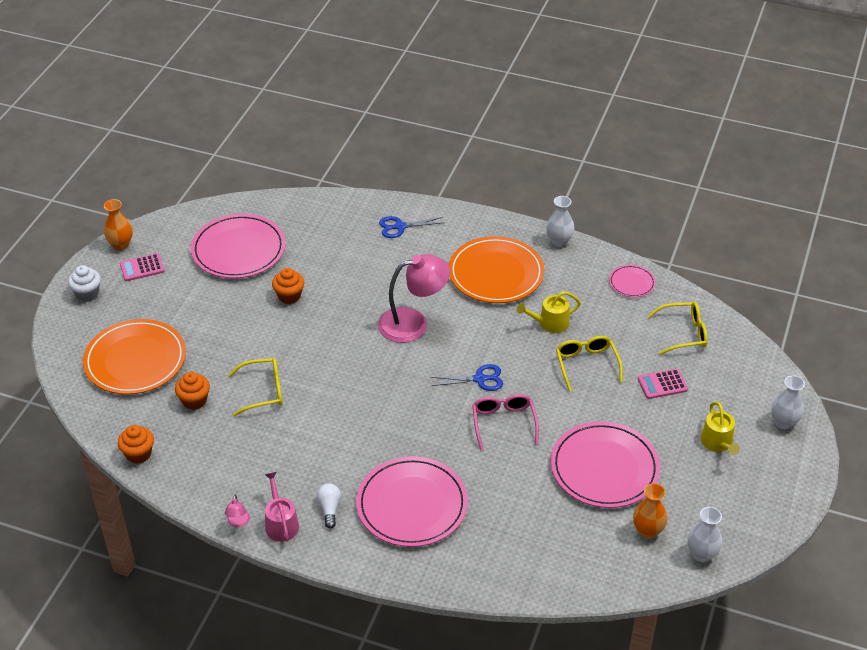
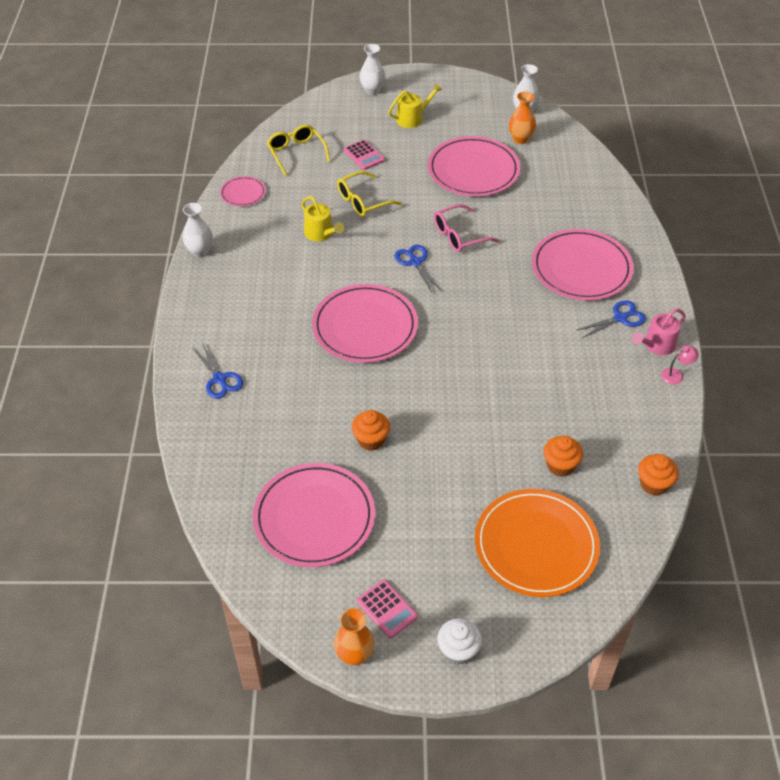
camera: 110 degrees left, 5 degrees up
(263, 391) = (516, 413): yellow glasses -> none
(329, 509) = (620, 318): white light bulb -> blue scissors
(413, 323) = (365, 327): pink lamp -> pink plate
(496, 273) = (266, 285): orange plate -> none

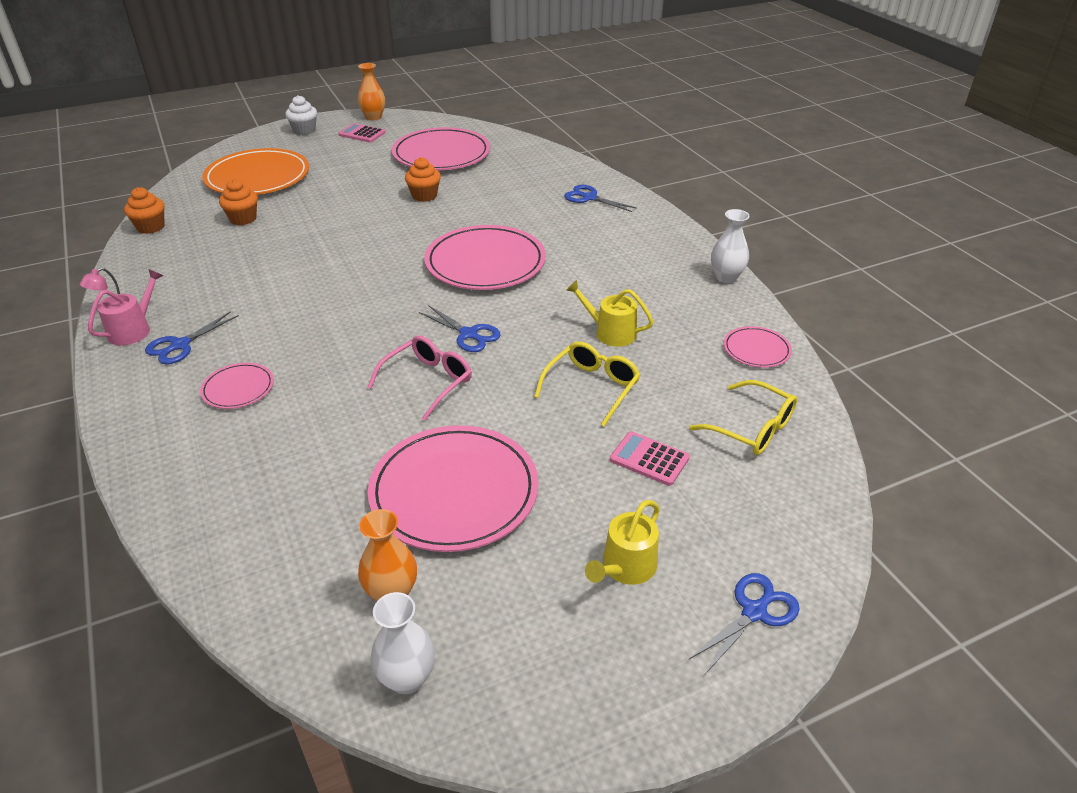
camera: 155 degrees right, 10 degrees down
(372, 90) = (754, 612): white vase -> blue scissors
(581, 268) = (238, 388): pink plate -> pink plate, size x0.48

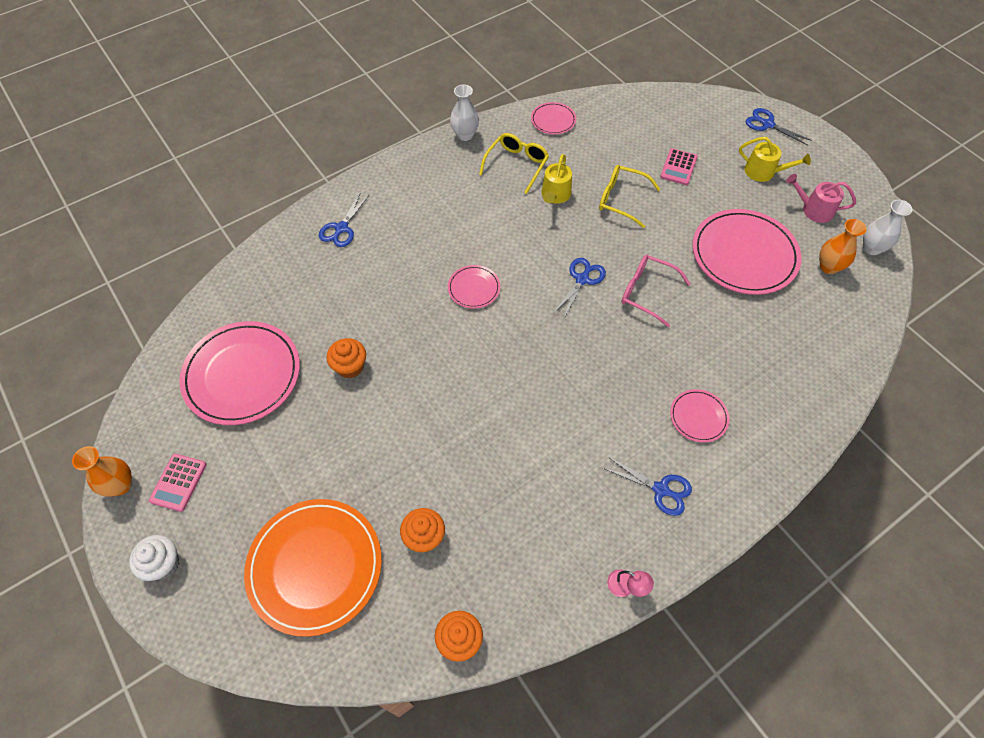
camera: 100 degrees left, 20 degrees up
(133, 330) = (652, 545): pink watering can -> pink watering can (813, 209)
(485, 262) = (474, 288): pink plate -> pink plate, size x0.48
(751, 428) = (633, 124): yellow glasses -> yellow glasses (516, 165)

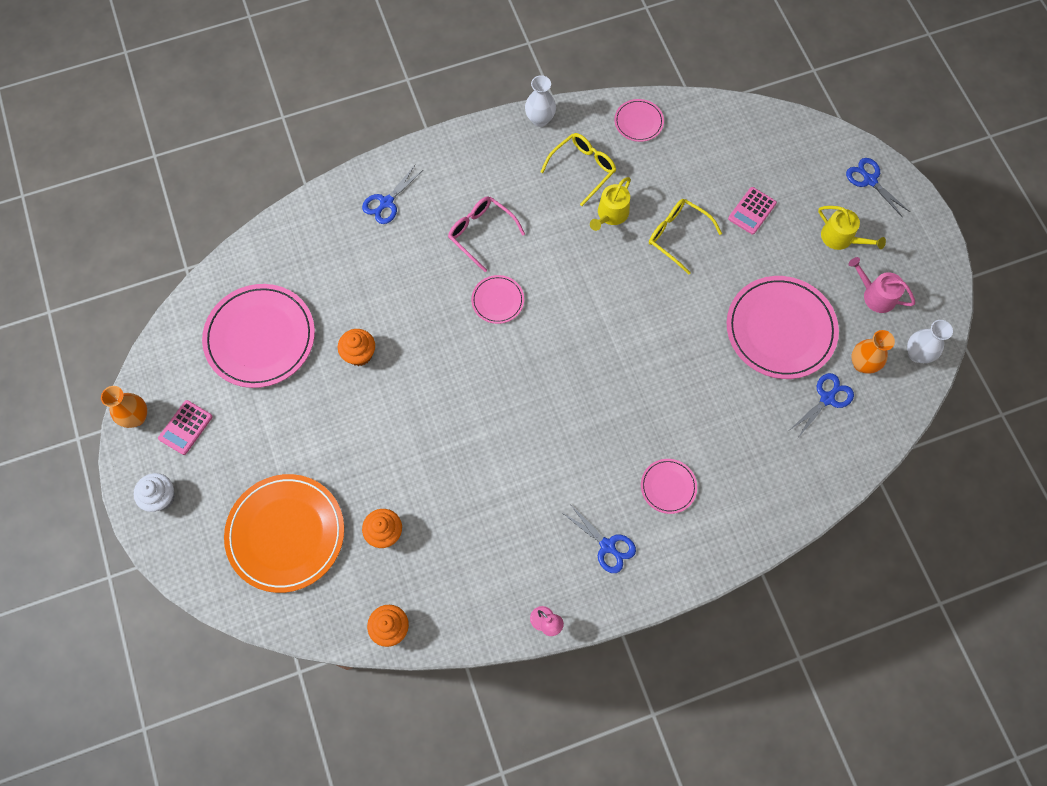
camera: 15 degrees right, 10 degrees up
(582, 279) = (606, 317): blue scissors -> blue scissors (827, 398)
(647, 292) = (666, 347): pink glasses -> pink glasses (481, 233)

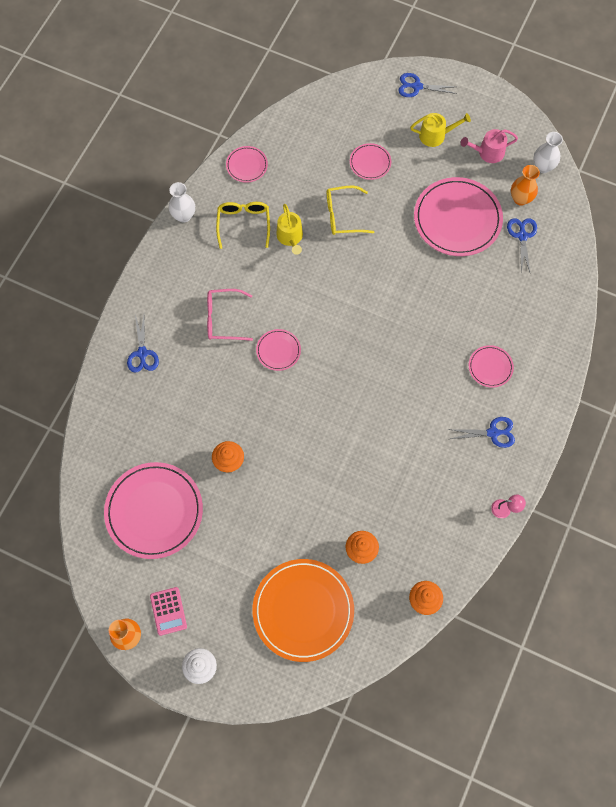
camera: 45 degrees left, 0 degrees up
(752, 211) = (370, 163): pink calculator -> pink plate

